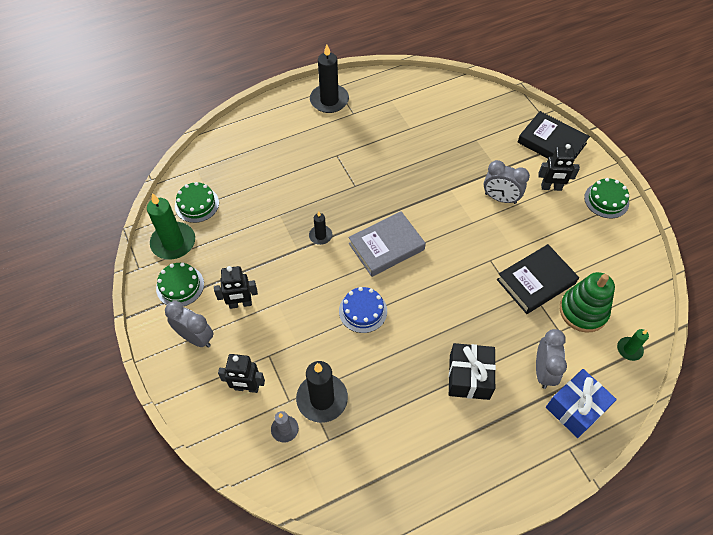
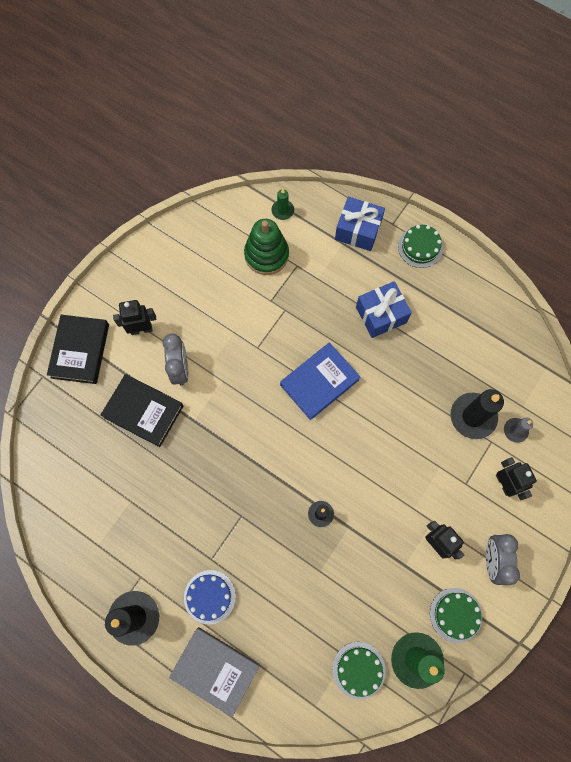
camera: 120 degrees left, 15 degrees up
(363, 311) = (375, 429): blue cake -> blue cake (209, 596)
(386, 246) = (296, 445): grey book -> grey book (215, 670)
(430, 290) = (319, 382): none -> blue book
(469, 377) = (381, 315): black gift -> blue gift
(536, 281) = (258, 301): black book -> black book (143, 411)
(543, 371) = (341, 264): grey clock -> none
(551, 187) = (141, 329): black robot -> black robot turned 75 degrees counterclockwise
(606, 200) = (131, 277): green cake -> green cake (420, 247)

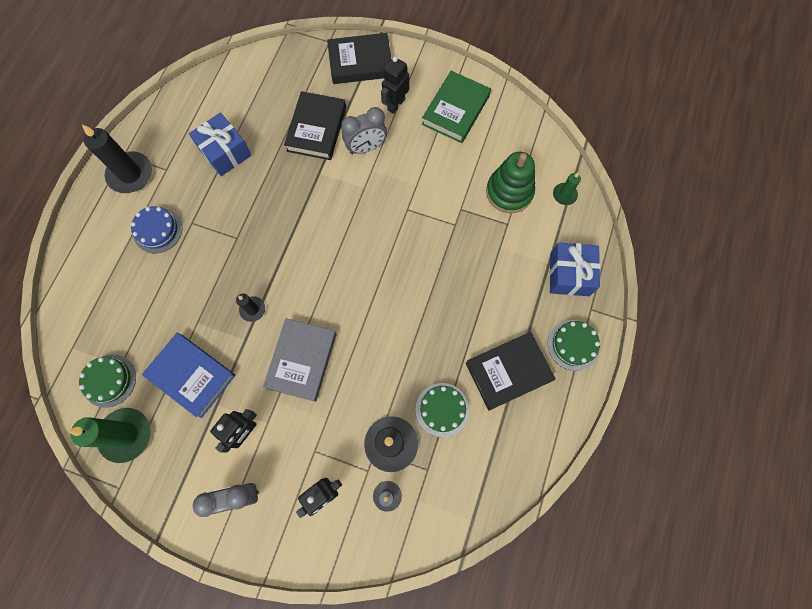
camera: 75 degrees right, 0 degrees up
(141, 329) = (396, 104): black robot -> black robot turned 120 degrees counterclockwise
(166, 276) = (455, 110): none -> green book
(215, 670) = (94, 252): grey book -> grey book (302, 360)
(319, 382) = (386, 276): blue book -> blue book (191, 376)
(381, 315) = (479, 320): blue gift -> blue gift (225, 152)
(431, 304) = (508, 371): none -> black book
(455, 615) = (175, 467): green cake -> green cake (442, 409)

